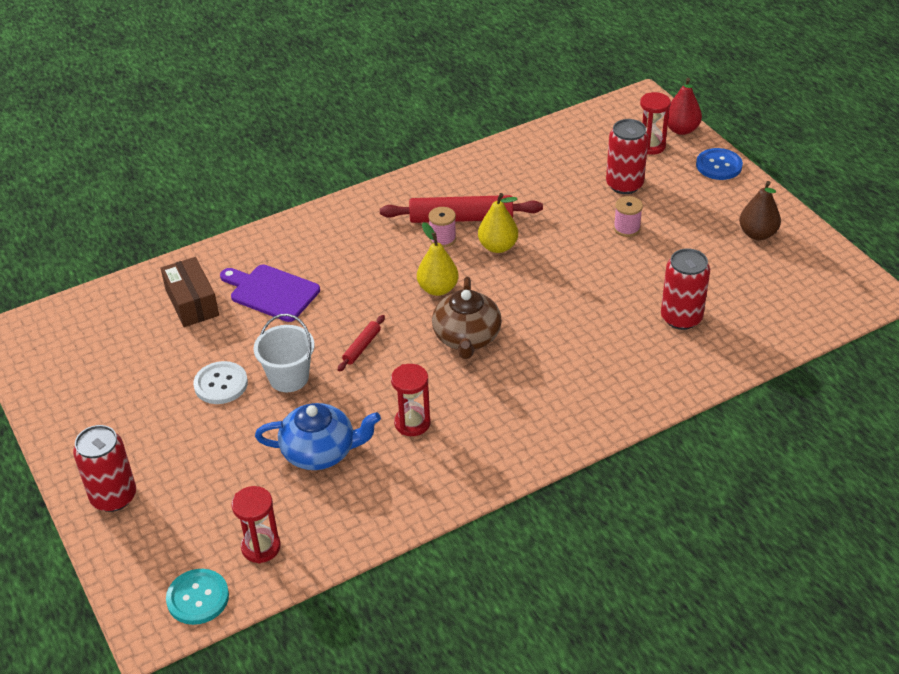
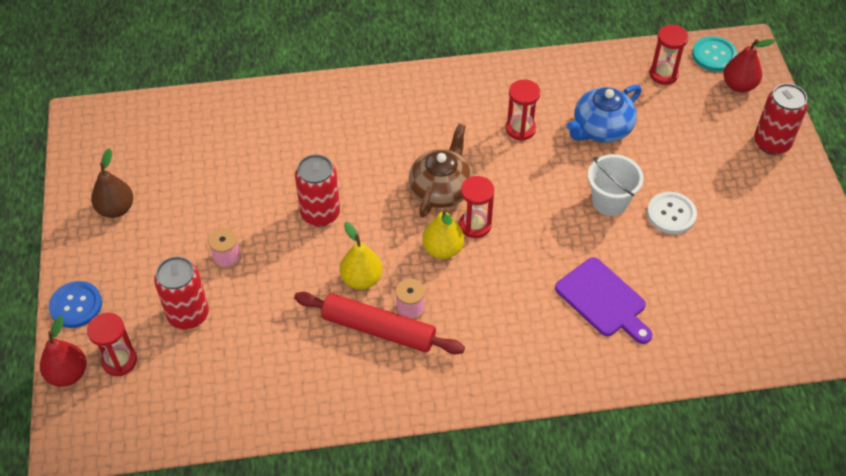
camera: 160 degrees left, 10 degrees up
(160, 562) = (739, 85): none -> red pear
(192, 302) = (685, 314): brown box -> none
(320, 452) = (601, 129): blue teapot -> blue teapot turned 60 degrees counterclockwise
(362, 347) = (536, 210): red rolling pin -> none
(417, 317) = (475, 225): none -> red hourglass
(681, 318) = (251, 148): red can -> red can (320, 213)

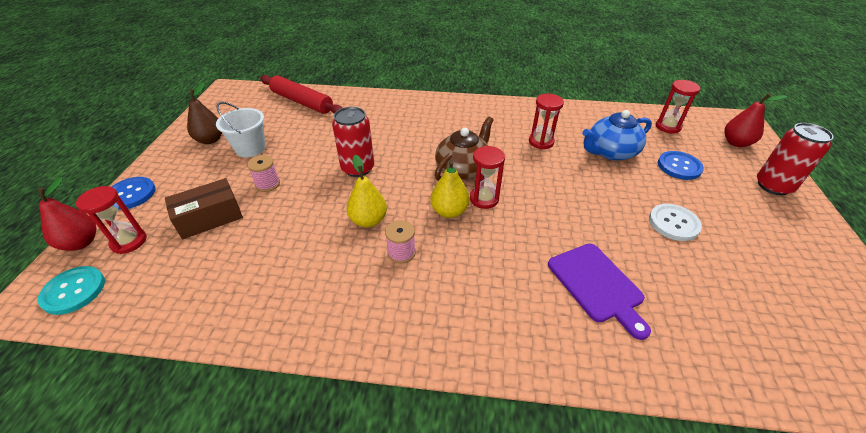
camera: 15 degrees right, 10 degrees down
(188, 314) = (210, 218): red can -> brown box
(378, 329) = (364, 264): red rolling pin -> red rolling pin (301, 102)
(610, 201) = (613, 203): white bucket -> white bucket (250, 148)
(676, 135) = (679, 166): none -> blue button
(714, 55) = (712, 122): turquoise button -> turquoise button (74, 291)

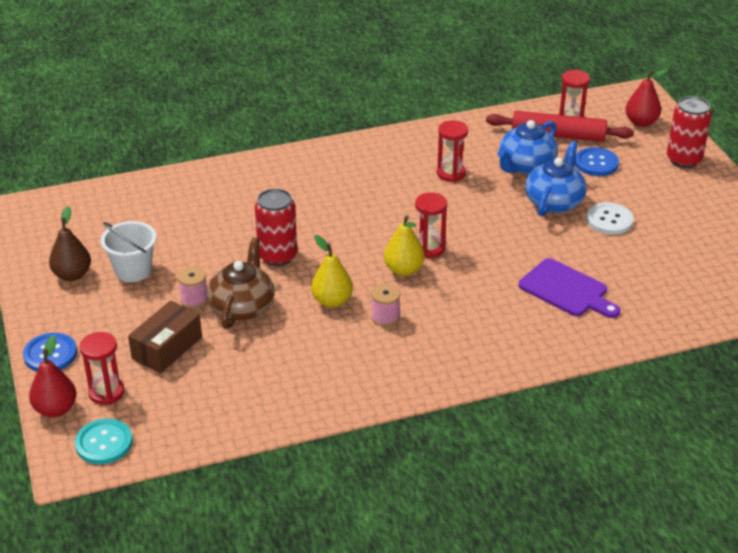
camera: 25 degrees left, 5 degrees down
(301, 102) = (137, 199): red rolling pin -> red rolling pin (558, 135)
(463, 169) = (389, 225): brown teapot -> brown teapot (242, 307)
(623, 190) = (554, 202): none -> blue teapot

